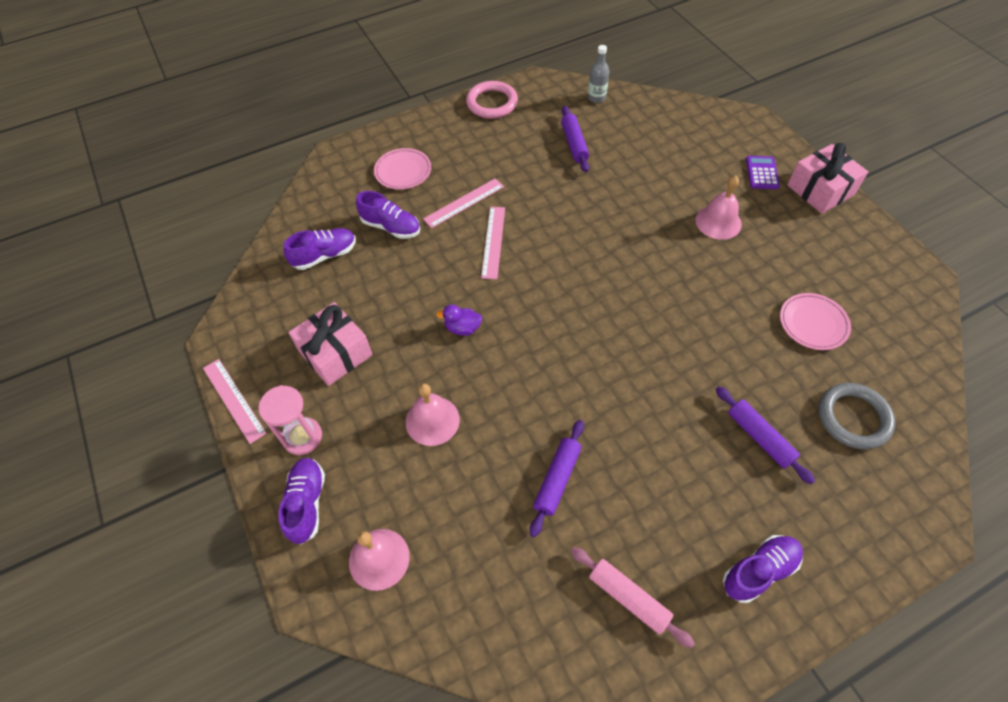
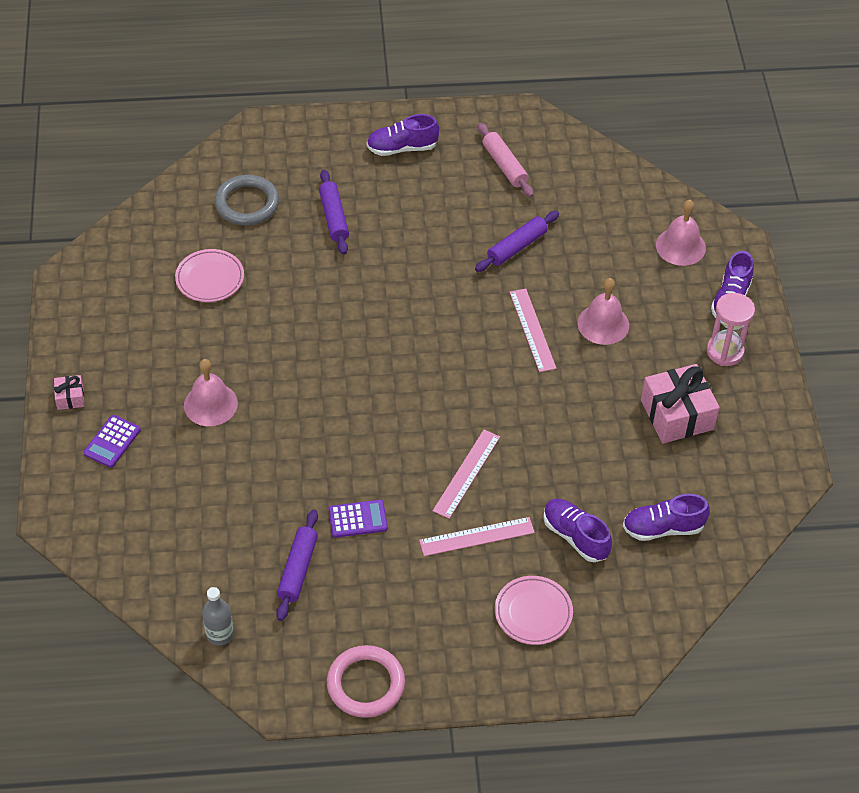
camera: 160 degrees left, 5 degrees down
(234, 400) = (785, 406): pink ruler -> pink ruler (532, 330)
(462, 328) = (541, 393): purple duck -> none
(554, 185) = (358, 519): none -> purple calculator
(820, 190) = (70, 397): pink gift -> pink gift, size x0.47

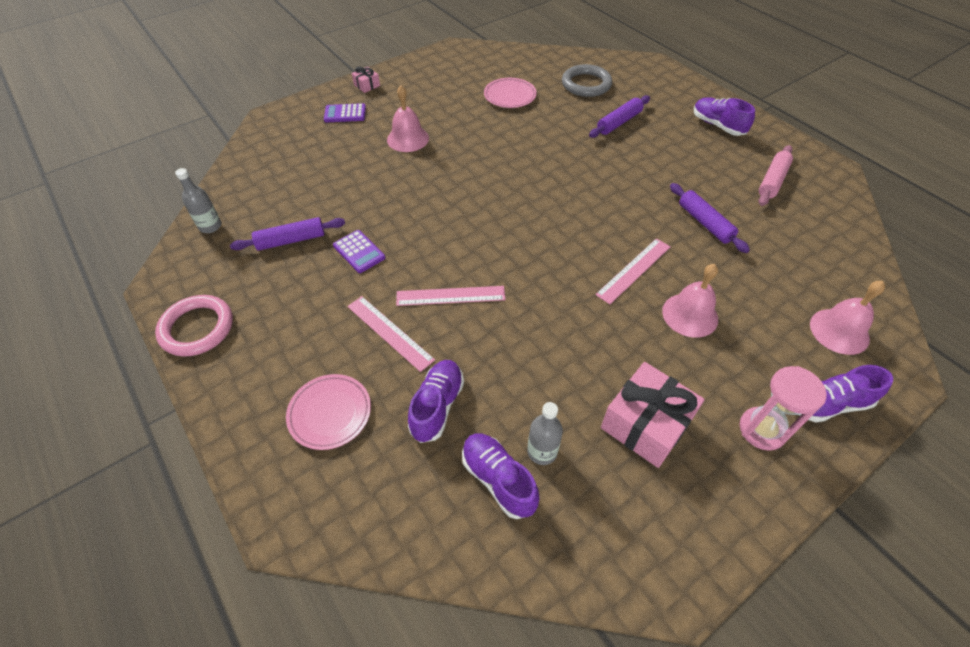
camera: 60 degrees right, 0 degrees up
(517, 247) = (705, 223): purple rolling pin -> purple rolling pin turned 45 degrees clockwise
(658, 490) = (542, 451): none -> grey bottle

